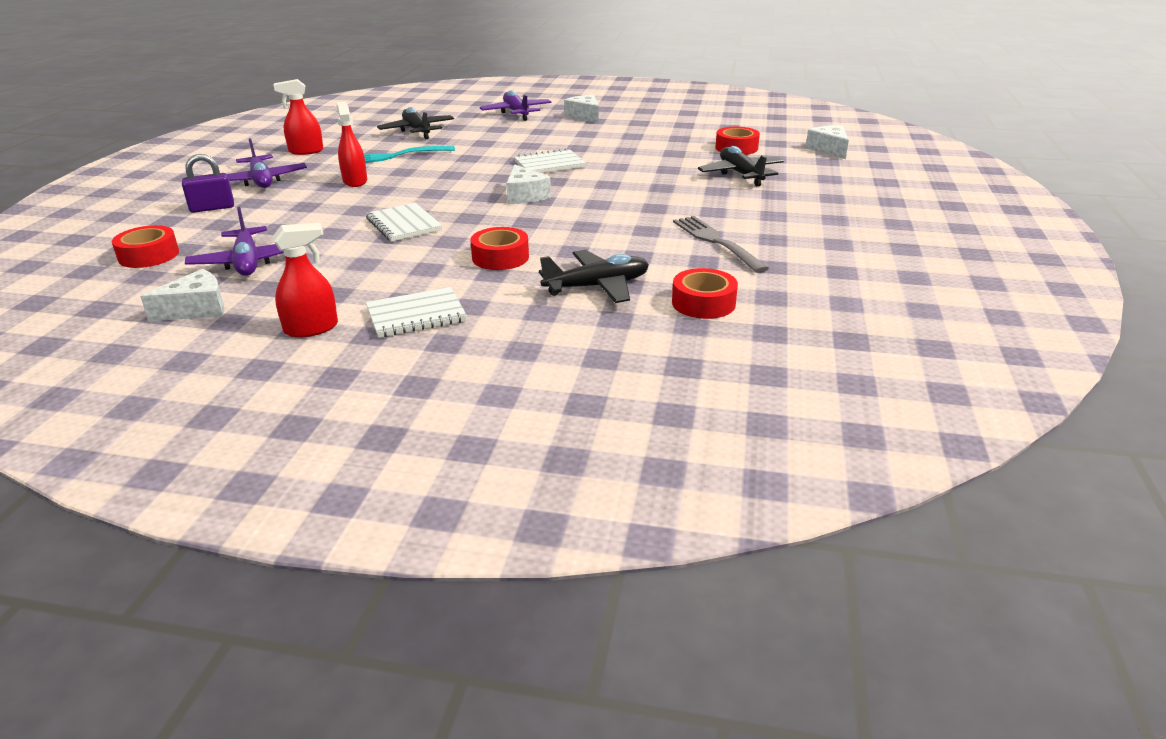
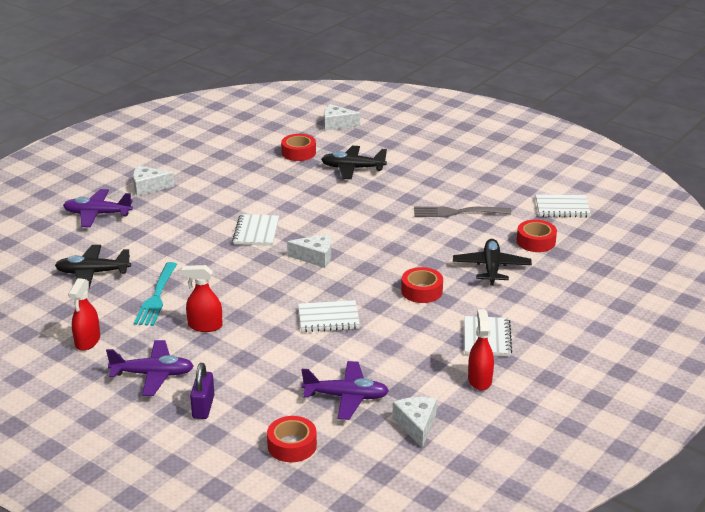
camera: 65 degrees left, 0 degrees up
(829, 305) = (562, 208): none -> white notebook

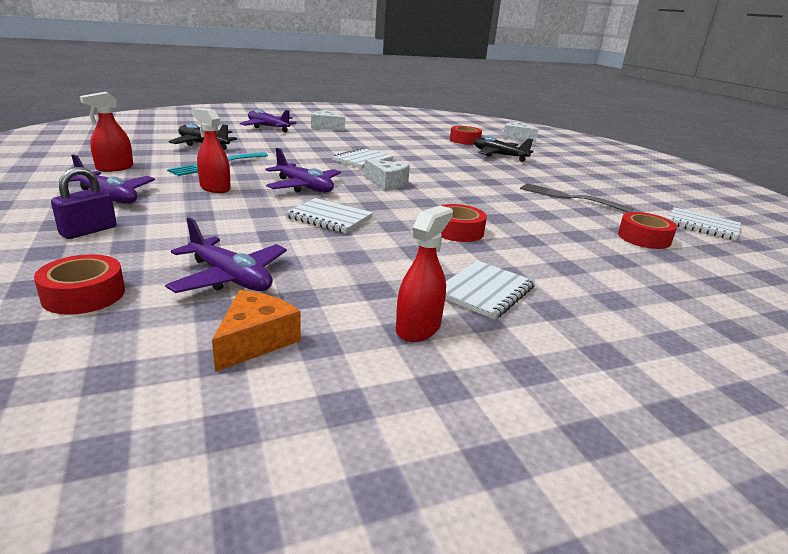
camera: 30 degrees right, 5 degrees down
(264, 292) = (304, 187): none -> purple plane
(416, 425) = (255, 341): white cheese -> orange cheese
(491, 268) = (564, 240): black plane -> none

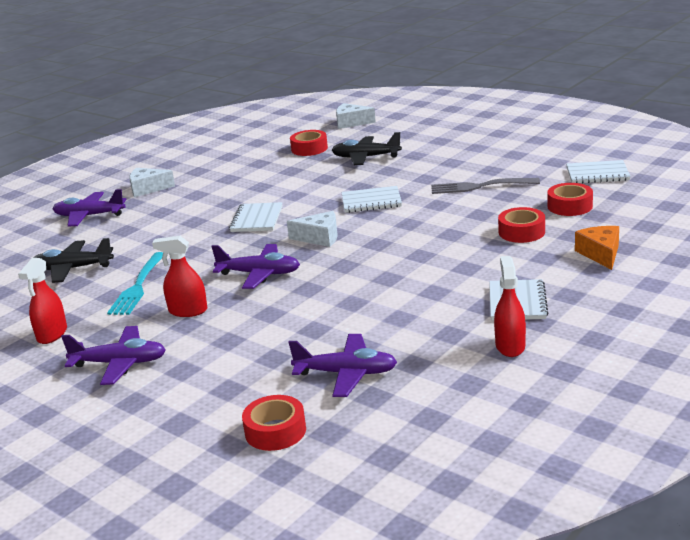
camera: 25 degrees left, 0 degrees up
(88, 231) = (173, 394): purple padlock -> none
(255, 341) = (432, 400): orange cheese -> orange cheese (601, 254)
(329, 218) = (330, 294): white notebook -> white notebook (371, 201)
(457, 231) = (439, 261): red tape -> red tape (521, 232)

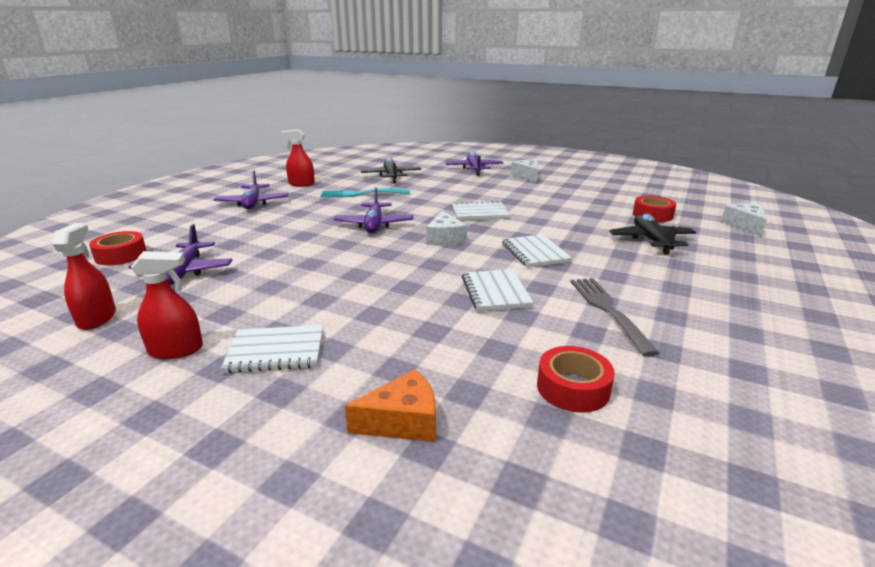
camera: 75 degrees right, 0 degrees up
(188, 311) = (319, 211): red spray bottle -> red spray bottle (97, 318)
(521, 232) = (472, 347): red tape -> none
(597, 174) = (727, 418): white notebook -> white notebook (495, 292)

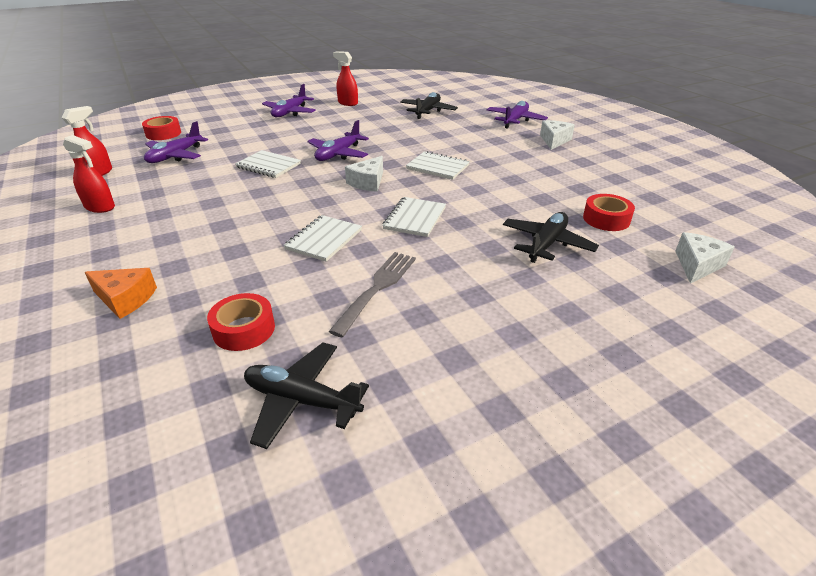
camera: 35 degrees right, 10 degrees up
(276, 351) = (138, 227): white notebook -> white notebook (268, 166)
(362, 194) = (376, 123): turquoise fork -> none
(723, 414) = (302, 400): none -> black plane

